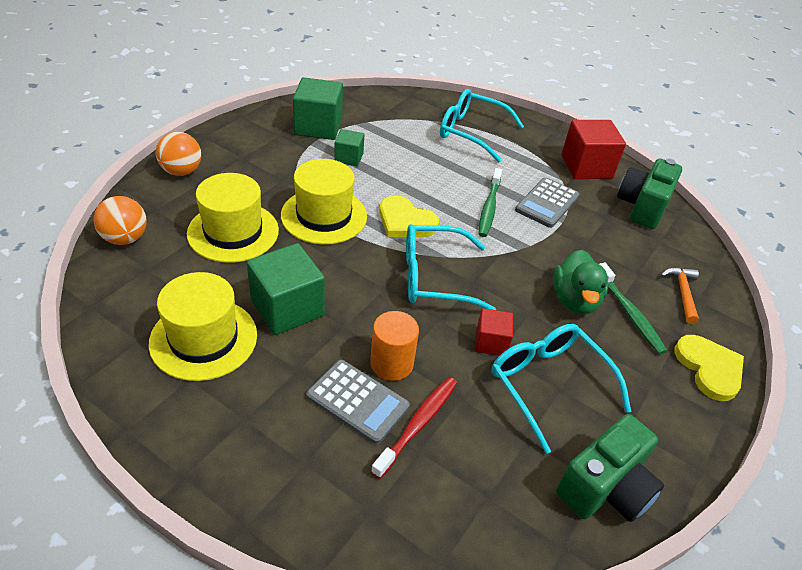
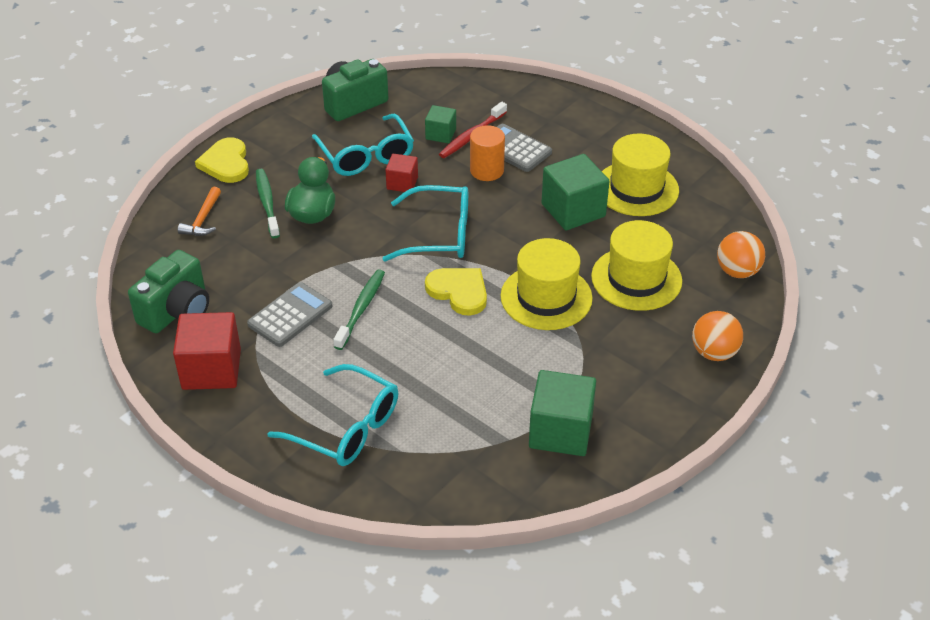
camera: 170 degrees left, 0 degrees up
(349, 158) = (519, 377): green cube -> green cube (440, 134)

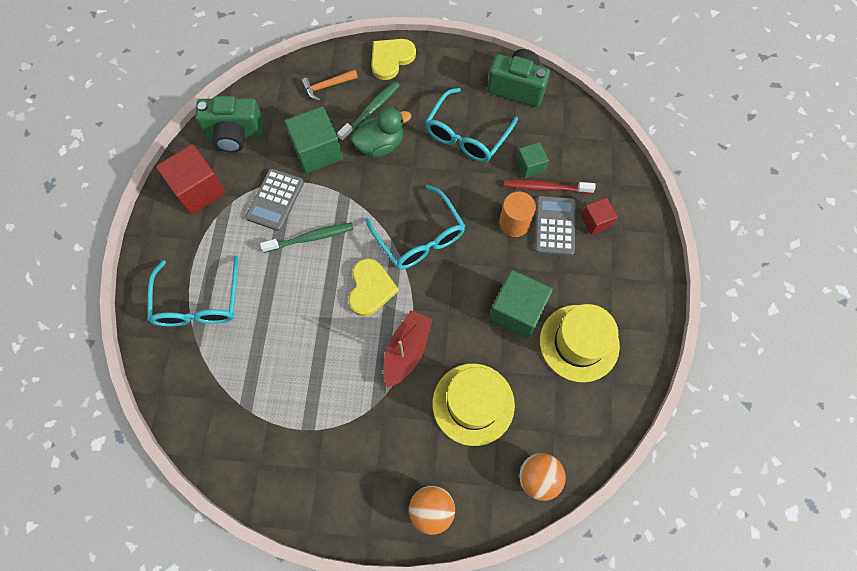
camera: 55 degrees right, 25 degrees up
(290, 315) = (275, 200): grey calculator -> grey calculator turned 105 degrees clockwise
(402, 183) = (455, 177): red cube -> red cube (595, 221)
(546, 297) = (406, 351): yellow hat -> red boat
(560, 431) = (279, 443): green cube -> green cube (317, 151)

